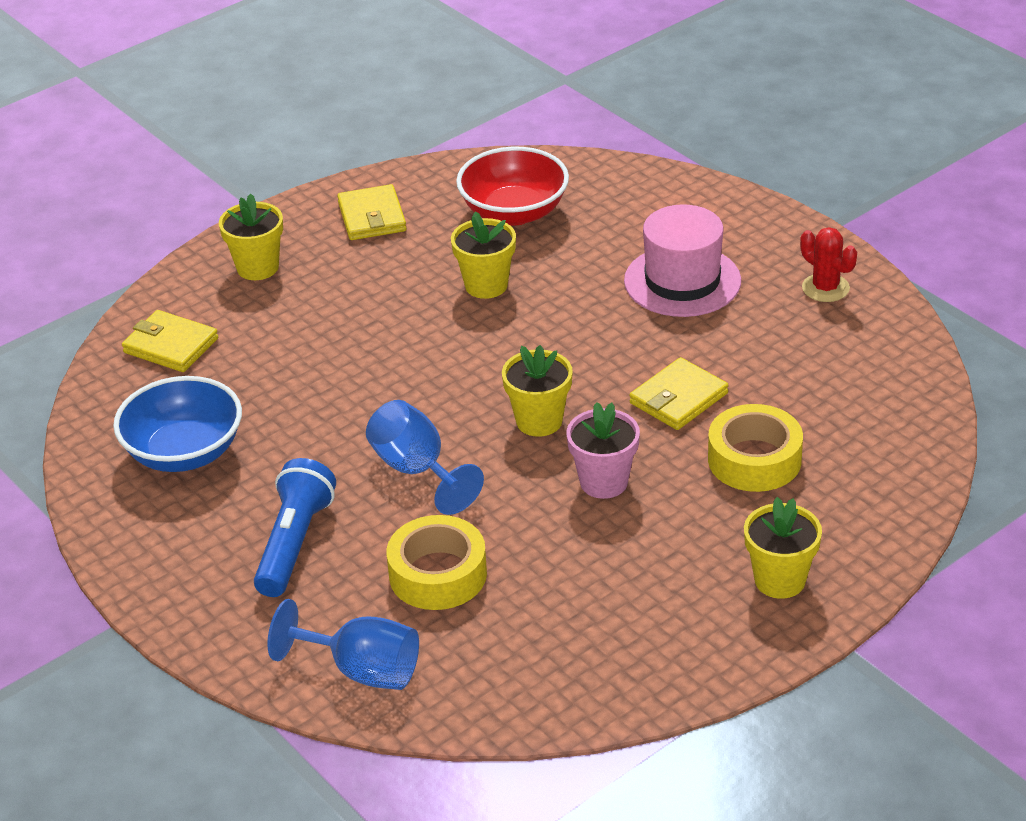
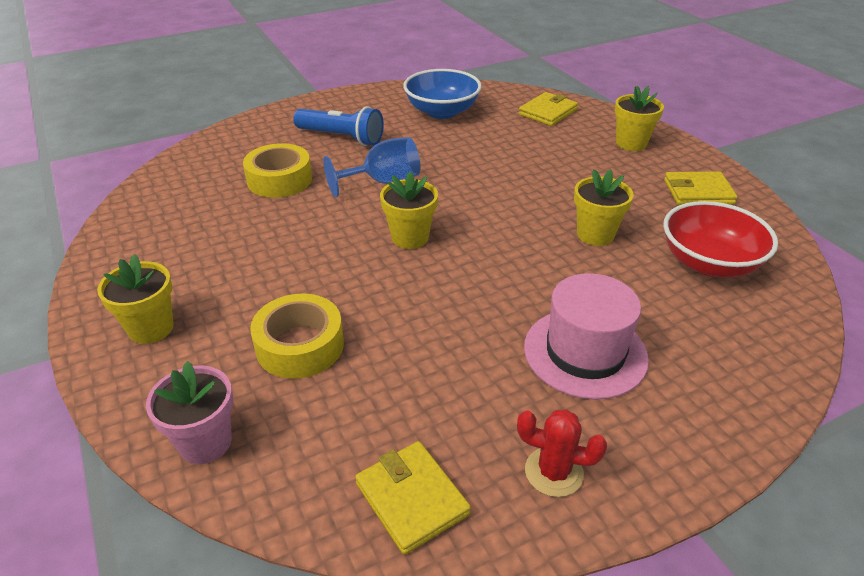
camera: 100 degrees right, 0 degrees up
(362, 671) = (222, 149): blue goblet -> none
(604, 482) = (323, 257): pink flower pot -> pink flower pot (205, 442)
(678, 398) = (405, 315): yellow wallet -> yellow wallet (412, 499)
(825, 288) = (553, 472): red cactus -> red cactus turned 45 degrees clockwise

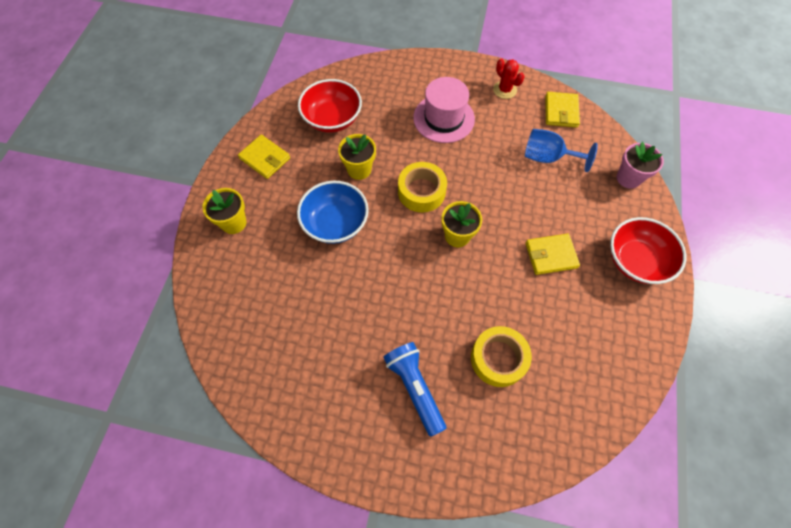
camera: 140 degrees left, 25 degrees up
(151, 328) = (635, 261): yellow flower pot -> red bowl
(300, 346) = (564, 200): yellow tape -> yellow tape (421, 191)
(383, 182) = (430, 301): blue goblet -> blue goblet (547, 157)
(442, 112) = (305, 368): blue bowl -> blue bowl (335, 223)
(548, 112) = (232, 301): yellow wallet -> yellow wallet (551, 255)

